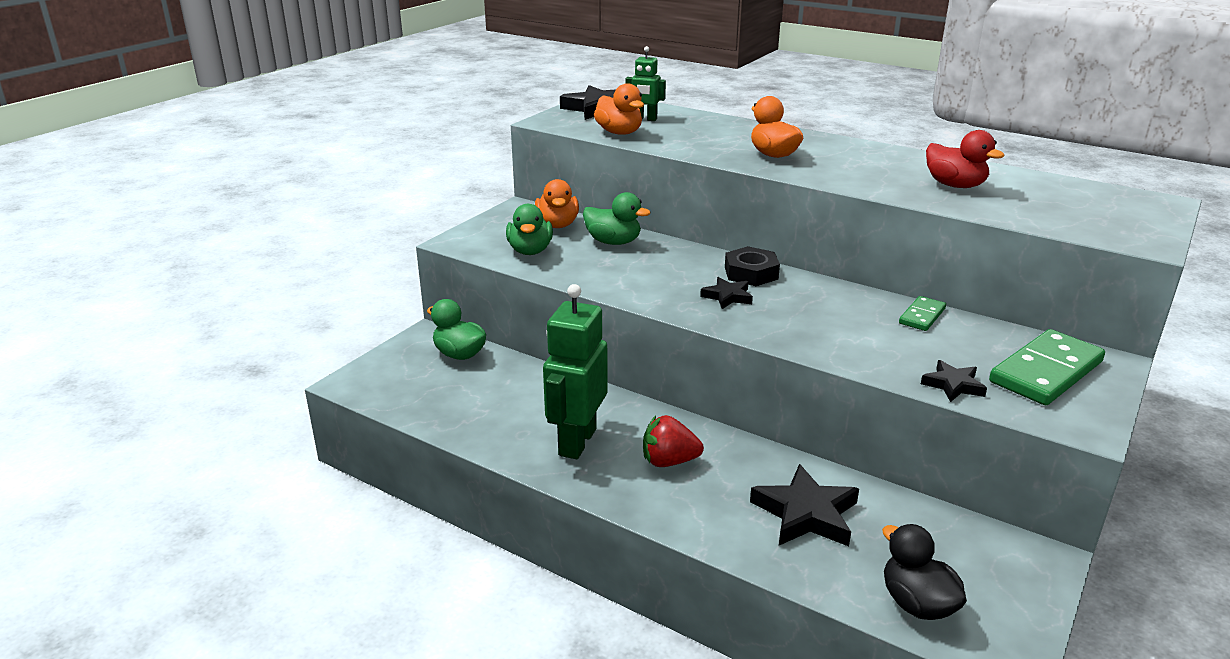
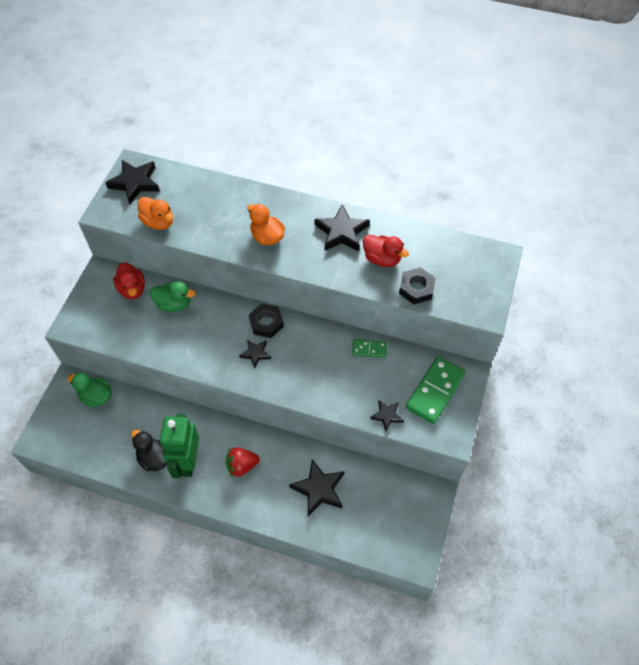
camera: 15 degrees left, 30 degrees up
(530, 251) = (122, 327): green duck -> none
(557, 225) = (132, 289): orange duck -> red duck
(645, 119) = (172, 195): green robot -> none
(890, 162) = (341, 232): none -> black star
(917, 604) = (376, 540): black duck -> black duck (154, 458)
(922, 316) = (369, 349): green domino -> green domino turned 75 degrees clockwise
(1014, 212) = (416, 288): none -> black nut

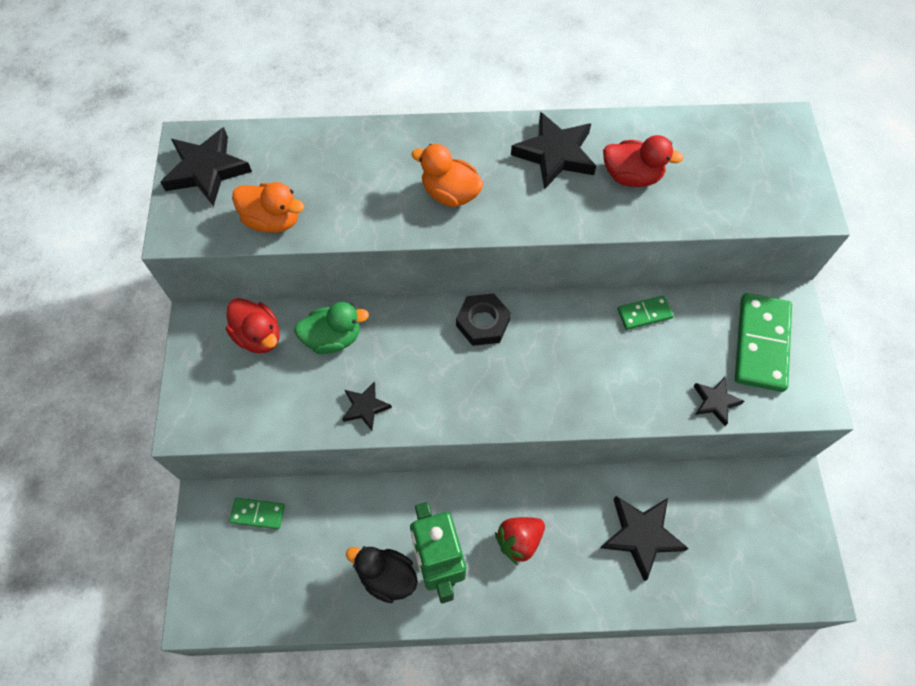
camera: 20 degrees left, 5 degrees up
(96, 396) = (258, 514): green duck -> green domino
(256, 354) = (489, 373): black star -> black star (365, 407)
(416, 288) = (700, 205): black nut -> none

